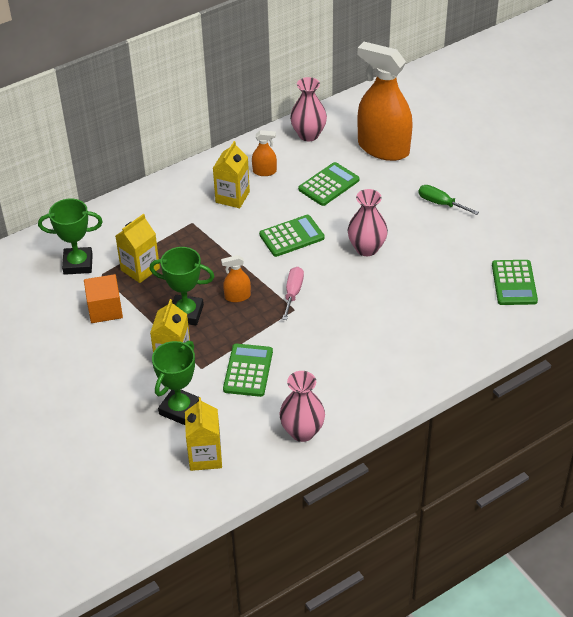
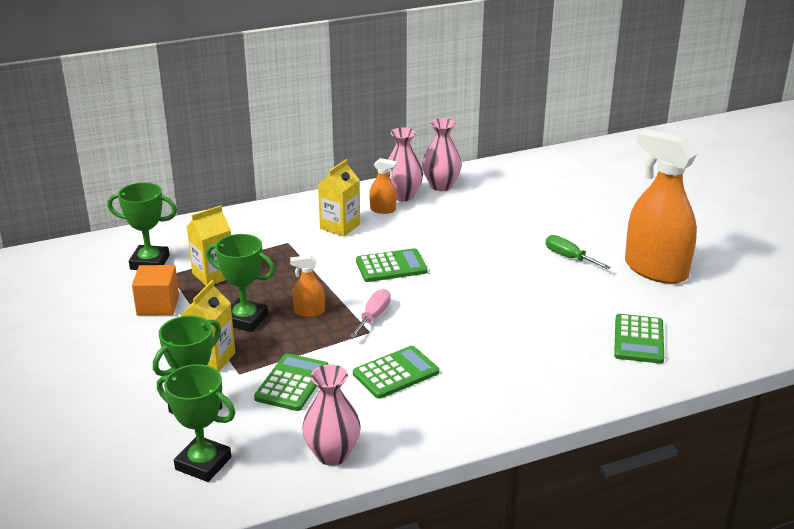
camera: 10 degrees right, 15 degrees down
(205, 456) = (203, 463): yellow carton -> green trophy
(329, 185) = (448, 228): green calculator -> green calculator (396, 373)
(366, 248) = (472, 287): pink vase -> pink vase (402, 196)
(383, 148) = (518, 205): orange spray bottle -> orange spray bottle (655, 270)

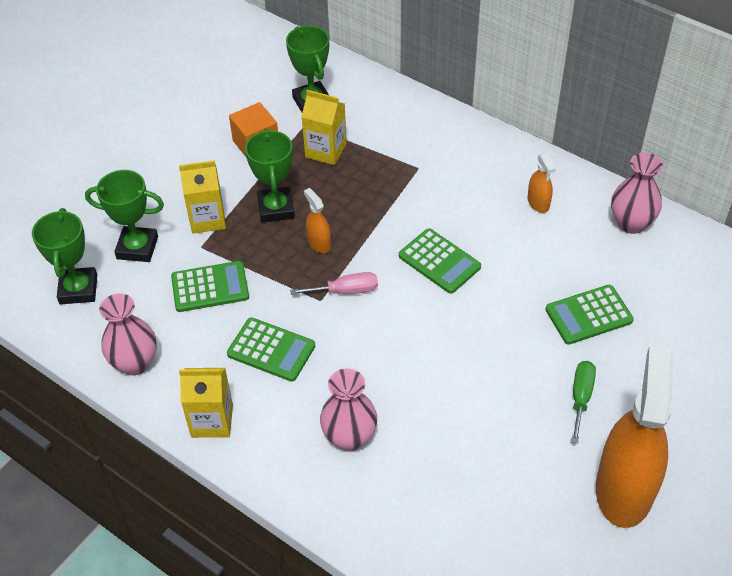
camera: 60 degrees right, 20 degrees up
(340, 226) = (478, 188): yellow carton -> yellow carton (212, 421)
(402, 196) = (580, 204): pink vase -> pink vase (349, 437)
(638, 339) = (467, 524): green calculator -> green calculator (588, 315)

